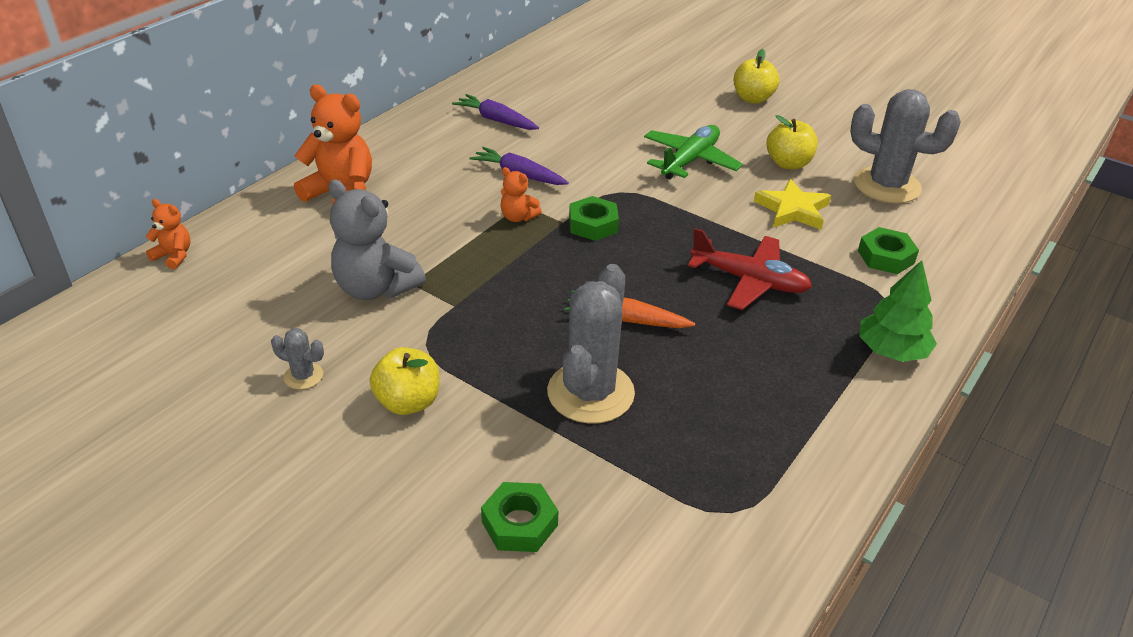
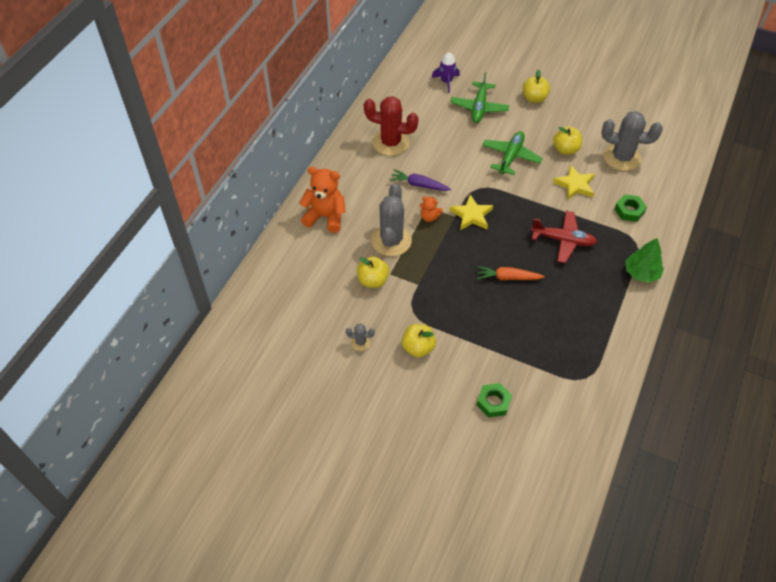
camera: 10 degrees left, 15 degrees up
(174, 256) = (255, 278): orange teddy bear -> none
(375, 288) = (373, 280): grey teddy bear -> yellow apple
(496, 120) = (390, 142): purple carrot -> red cactus
(590, 393) = (503, 325): grey cactus -> grey cactus (391, 240)
(593, 224) = (471, 215): green nut -> yellow star
(617, 65) = (446, 81): none -> purple rocket
(658, 98) = (479, 107): none -> green plane

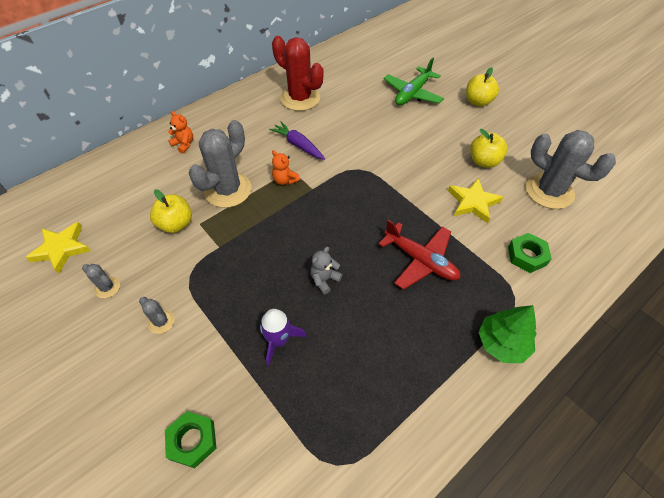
camera: 25 degrees right, 0 degrees up
(325, 217) = (184, 144): orange teddy bear -> orange teddy bear, size x0.51
(418, 347) = (161, 322): yellow apple -> grey cactus
(446, 81) = (394, 62): purple rocket -> purple rocket (279, 340)
(471, 215) = (331, 194): yellow star -> yellow star (61, 249)
(508, 277) = (324, 279): orange carrot -> grey teddy bear
(511, 157) = (415, 149): green plane -> none

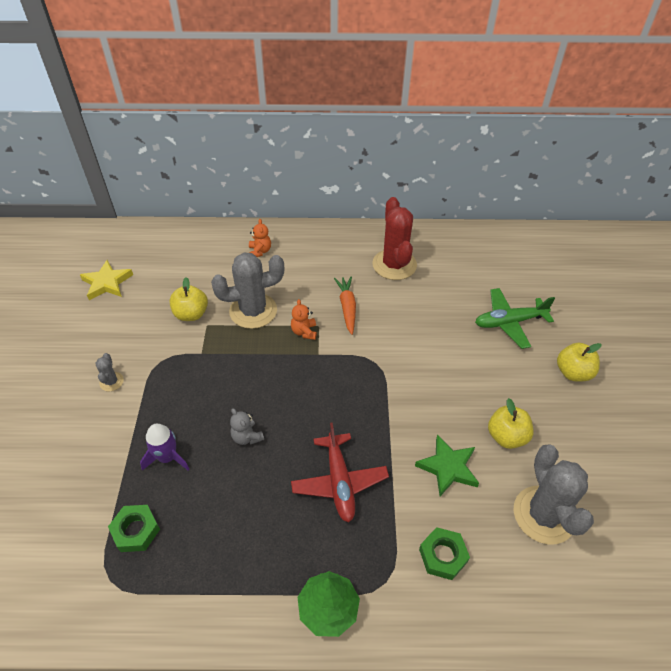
camera: 40 degrees right, 5 degrees down
(107, 287) = (105, 331): grey cactus -> none
(192, 440) = (49, 480): green nut -> green nut (136, 530)
(298, 145) = (347, 307): purple carrot -> orange carrot
(324, 279) = (247, 437): grey teddy bear -> grey teddy bear turned 120 degrees counterclockwise
(473, 202) = (448, 467): yellow star -> green star

